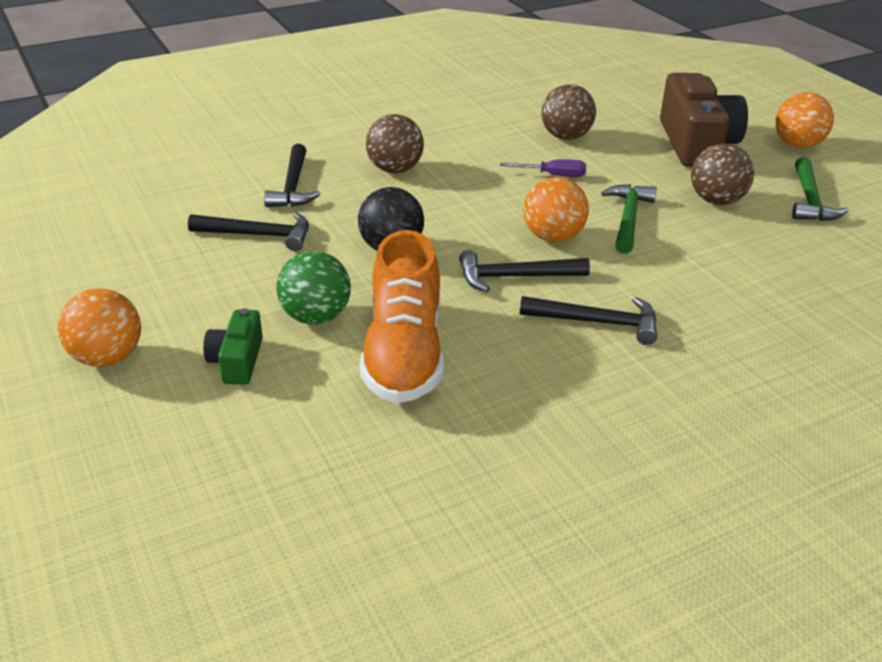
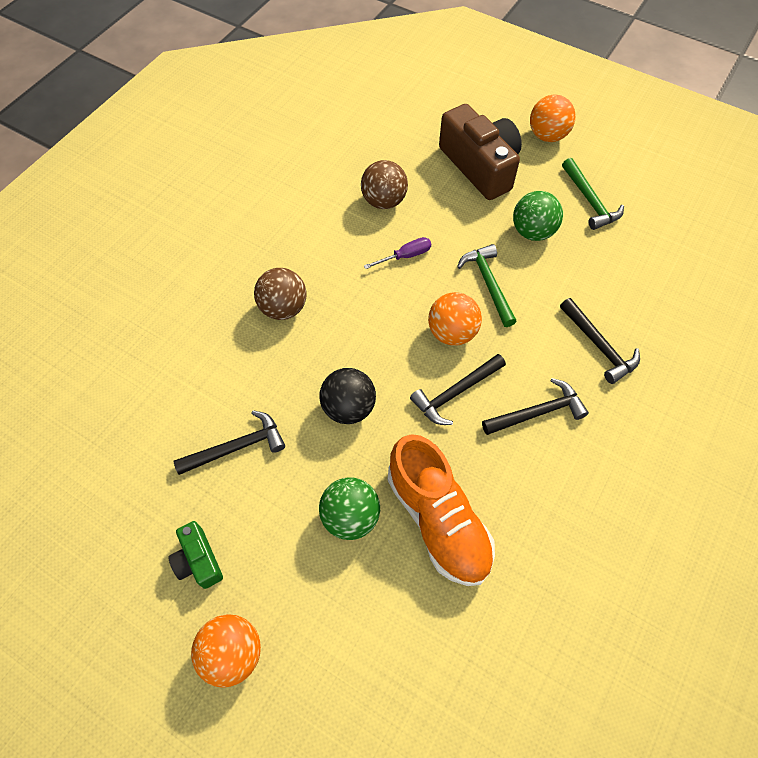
camera: 30 degrees left, 25 degrees up
(237, 361) = (330, 597): green camera -> green camera (198, 560)
(293, 186) = (218, 371): black hammer -> black hammer (599, 346)
(716, 201) = (532, 232): brown ball -> green ball

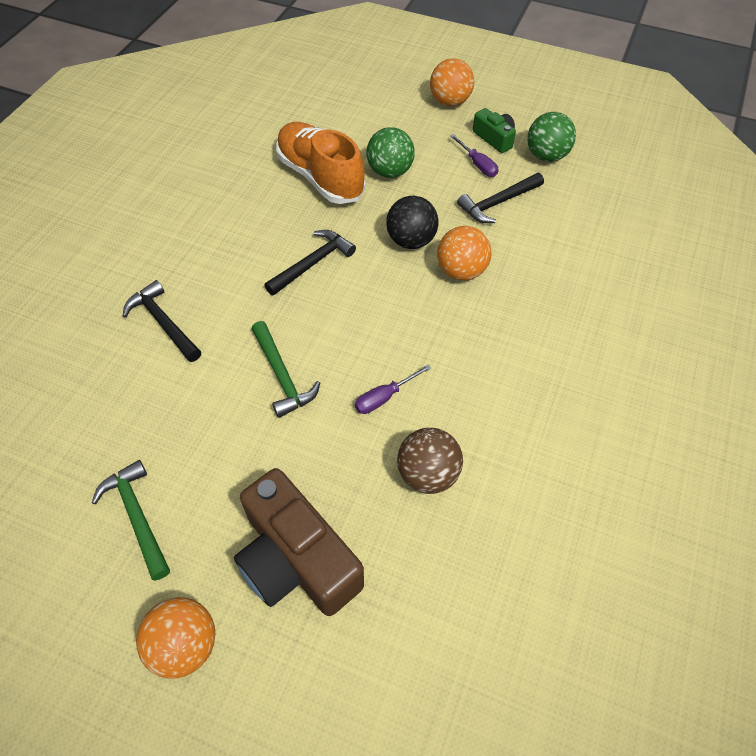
camera: 170 degrees right, 5 degrees down
(238, 513) = (477, 164): none -> purple screwdriver
(283, 308) = (505, 319): brown ball -> none
(452, 333) = (320, 317): orange ball -> orange ball (461, 271)
(532, 232) = (224, 453): green ball -> green ball (546, 156)
(538, 412) = (234, 257): black hammer -> none

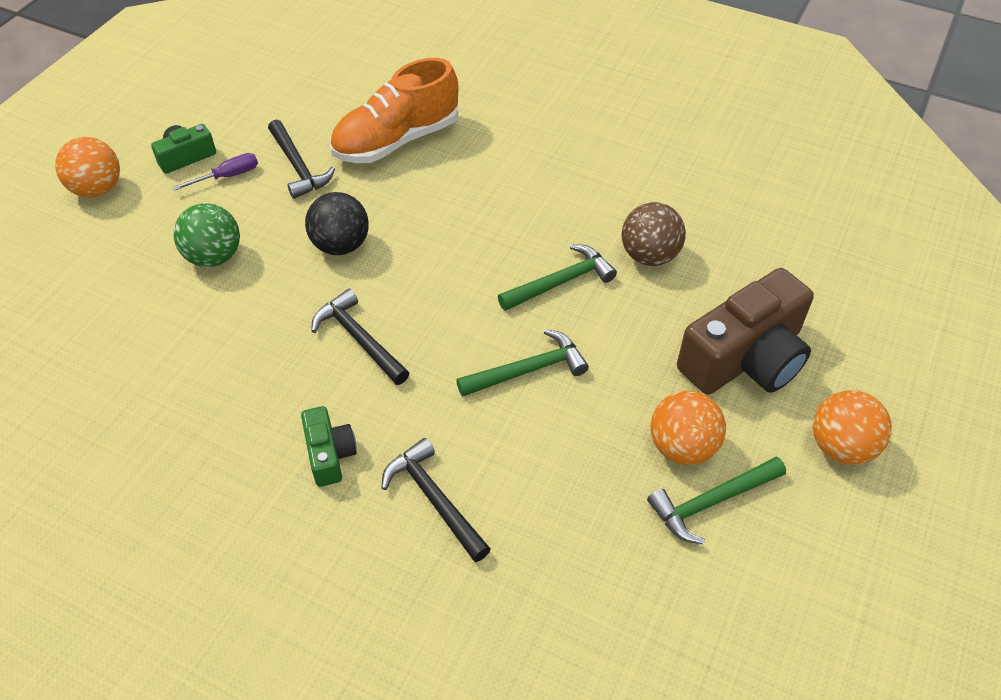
camera: 85 degrees left, 5 degrees down
(163, 322) = (434, 499): black hammer -> black hammer turned 90 degrees clockwise
(207, 259) = (329, 454): none -> green camera
(320, 177) = (201, 328): orange shoe -> orange shoe (396, 141)
(384, 397) = (561, 282): purple screwdriver -> green hammer
(461, 271) = (396, 207): orange ball -> orange ball (682, 447)
(546, 156) = (232, 119): green ball -> none

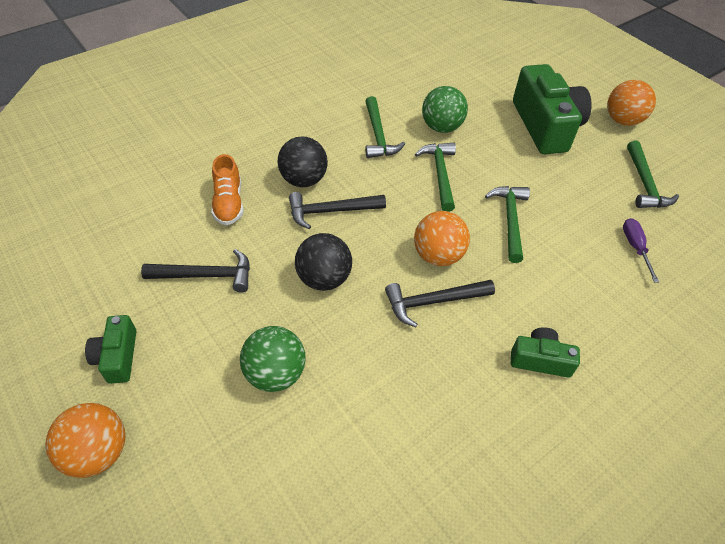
camera: 65 degrees left, 0 degrees up
(228, 176) = (175, 331): purple screwdriver -> purple screwdriver (635, 247)
(396, 141) = (229, 203): orange shoe -> orange shoe, size x0.58
(434, 499) = (602, 311): black hammer -> black hammer (331, 211)
(467, 177) = (303, 180): none -> black ball
(586, 206) = (378, 135): none -> green hammer
(649, 256) = (441, 127): brown ball -> green ball
(682, 447) = (601, 178): orange ball -> orange ball (438, 256)
(745, 358) = (545, 126): brown camera -> green camera

